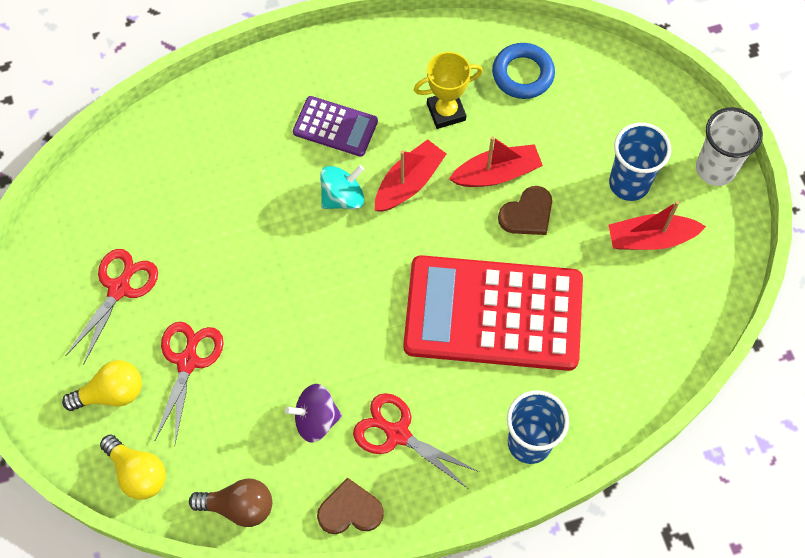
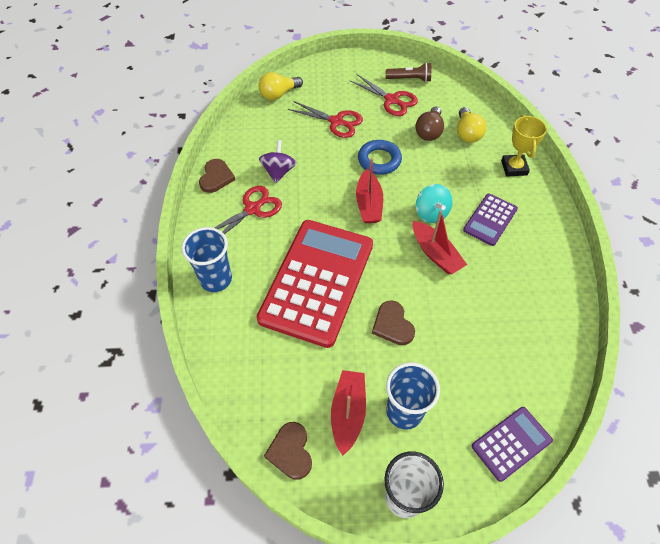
camera: 105 degrees right, 10 degrees down
(62, 271) = (409, 79): none -> brown flashlight
(111, 393) = (328, 90): yellow light bulb -> yellow light bulb (467, 133)
(239, 506) = (241, 130): brown light bulb -> brown light bulb (429, 132)
(446, 112) = (494, 291): yellow trophy -> yellow trophy (514, 168)
(497, 173) = (433, 313): red boat -> red boat (369, 204)
(523, 74) = (526, 356): blue ring -> blue ring (379, 160)
(626, 81) = (511, 443): none -> purple calculator
(713, 286) = (290, 451): none -> brown heart

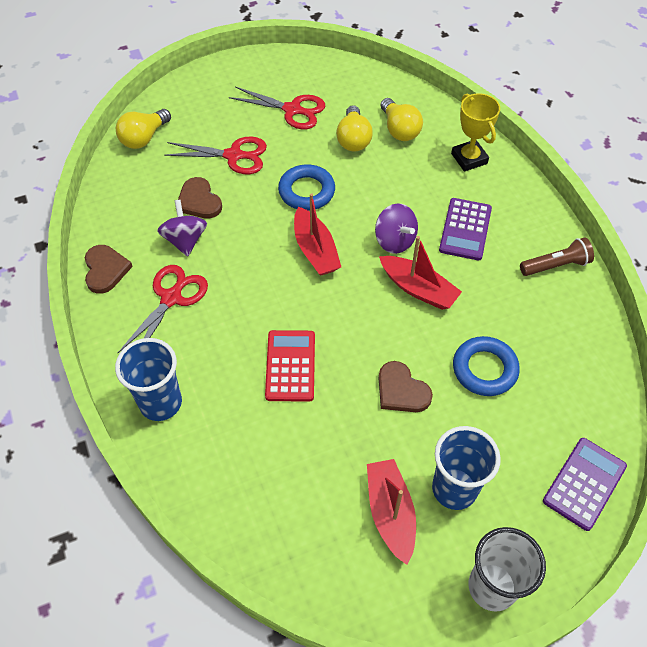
camera: 20 degrees left, 0 degrees up
(290, 451) = (341, 583): brown heart -> brown heart (199, 201)
(317, 281) = (290, 366): red calculator -> red calculator, size x0.47
(409, 79) = (304, 78): brown flashlight -> brown flashlight (556, 265)
(429, 132) = (353, 139): brown light bulb -> yellow light bulb
(431, 213) = (394, 241): turquoise spinning top -> purple spinning top
(464, 329) = (484, 369): none -> blue ring

